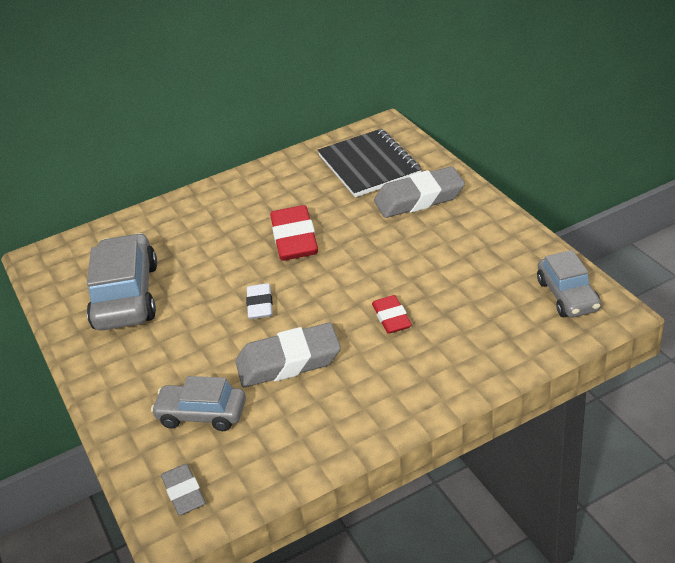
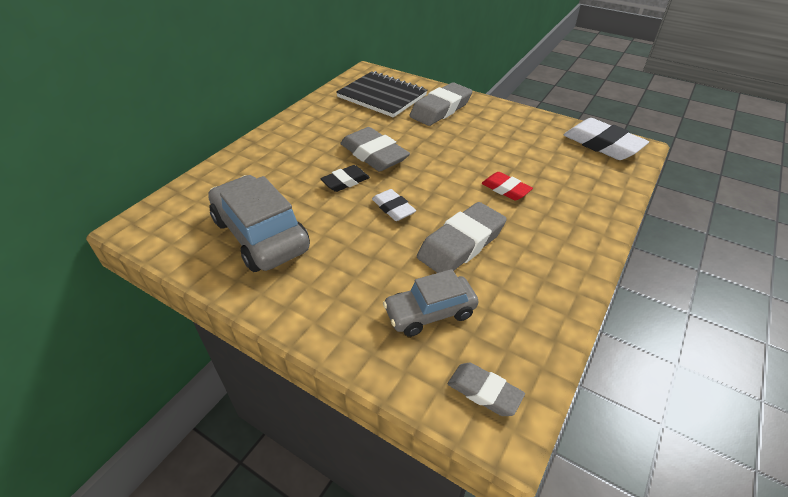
camera: 35 degrees left, 5 degrees up
(241, 263) = (345, 182): none -> black eraser
(294, 239) = (374, 155): red eraser -> grey eraser
(567, 296) = (602, 144): grey car -> white eraser

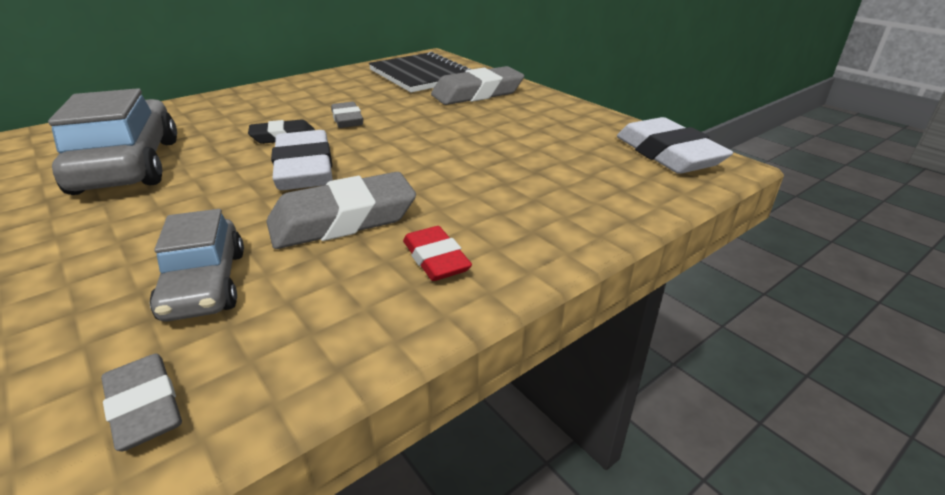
camera: 20 degrees right, 10 degrees down
(374, 155) = (347, 120): grey eraser -> grey eraser, size x0.58
(393, 208) = (305, 169): white eraser -> white eraser, size x1.73
(430, 312) = (205, 284): grey car -> grey car turned 105 degrees counterclockwise
(505, 189) = (472, 176): red eraser -> red eraser (436, 259)

